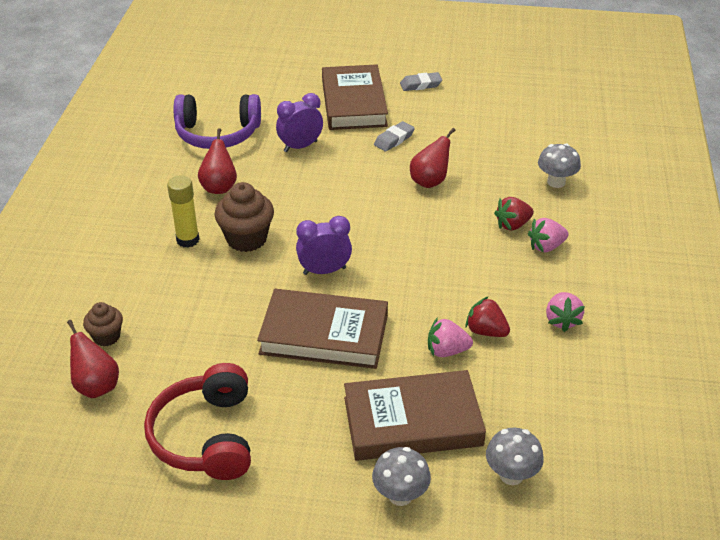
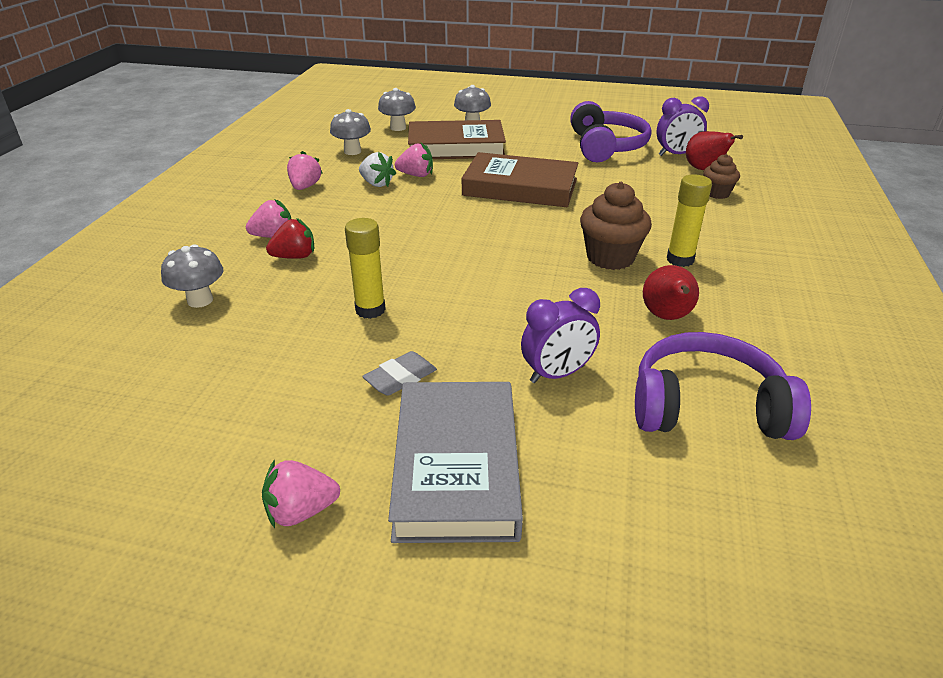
camera: 175 degrees left, 5 degrees down
(206, 436) = (605, 147): red headphones -> purple headphones
(324, 271) = (519, 227): purple clock -> purple clock (676, 154)
(354, 103) = (456, 466): brown book -> grey book
(420, 85) = (301, 511): grey eraser -> pink strawberry
(430, 181) = (370, 310): red pear -> yellow glue stick
(486, 331) = (377, 184): red strawberry -> white strawberry
(546, 400) = (352, 151): none -> grey mushroom

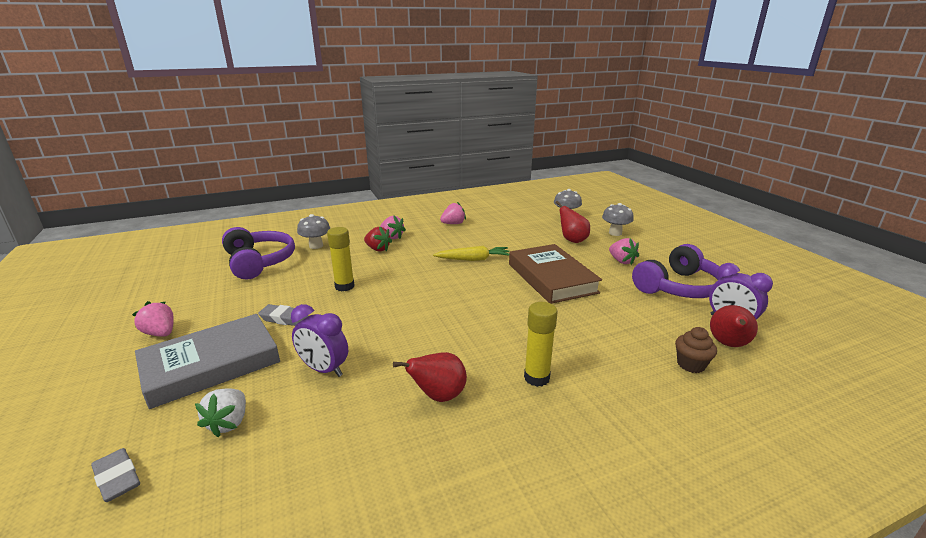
camera: 55 degrees right, 10 degrees down
(352, 151) = (513, 218): grey mushroom -> none
(377, 184) = (485, 238): white strawberry -> white strawberry (229, 423)
(416, 175) = (513, 243): pink strawberry -> pink strawberry (621, 261)
(421, 209) = (473, 259): none -> yellow carrot
(456, 147) = (572, 240): brown book -> red pear
(610, 257) = (498, 344): brown cupcake -> none
(653, 583) = (118, 478): none -> grey eraser
(707, 407) = (326, 452): purple headphones -> purple headphones (259, 262)

